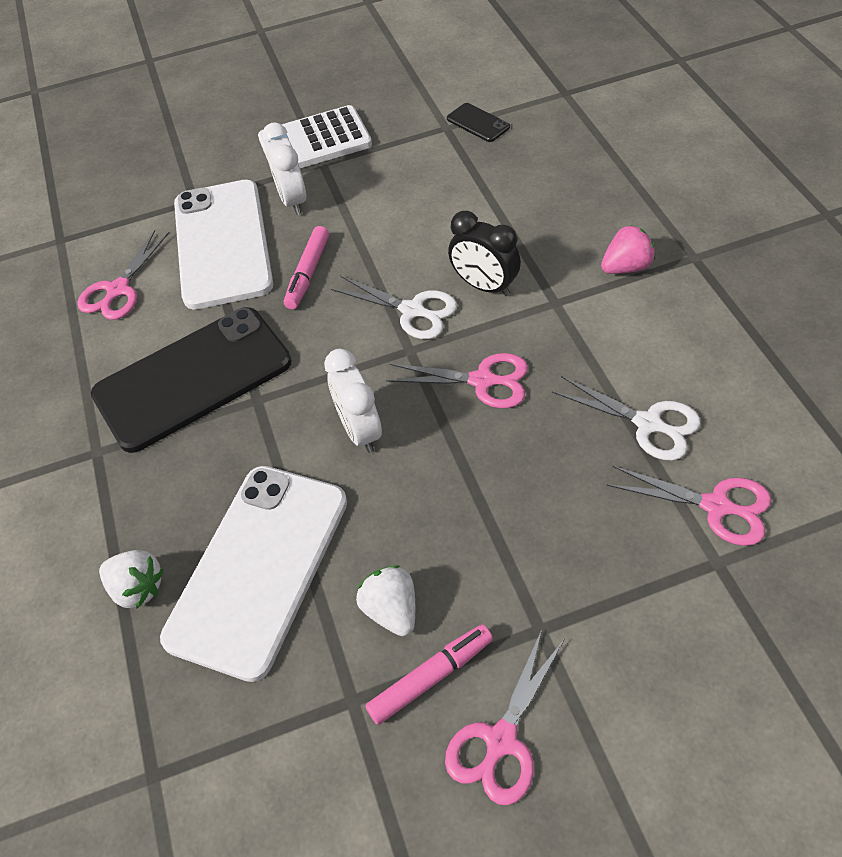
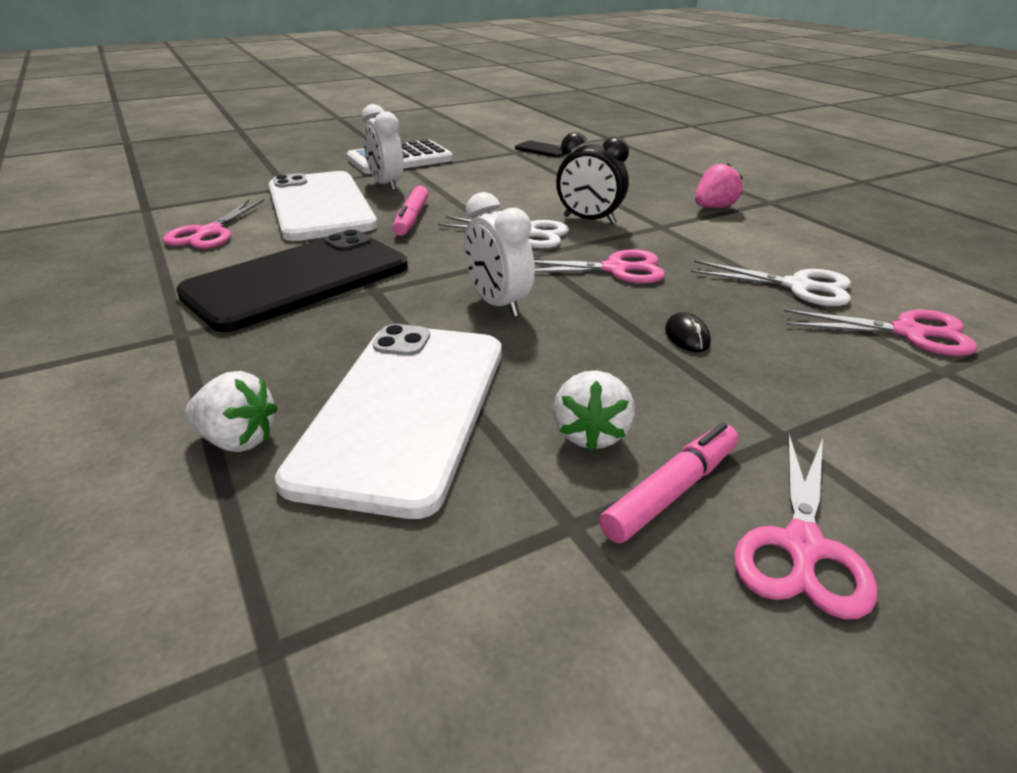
camera: 15 degrees left, 20 degrees down
(391, 610) = (591, 434): white strawberry -> white strawberry turned 135 degrees counterclockwise
(511, 494) = (687, 336): none -> black mouse

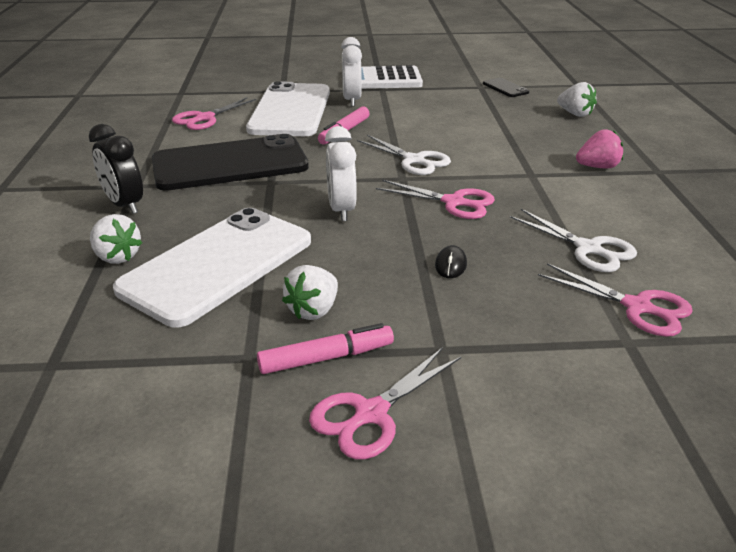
camera: 25 degrees right, 0 degrees up
(589, 220) = (477, 158): black clock -> black clock (124, 205)
(637, 163) = (575, 114): none -> white strawberry

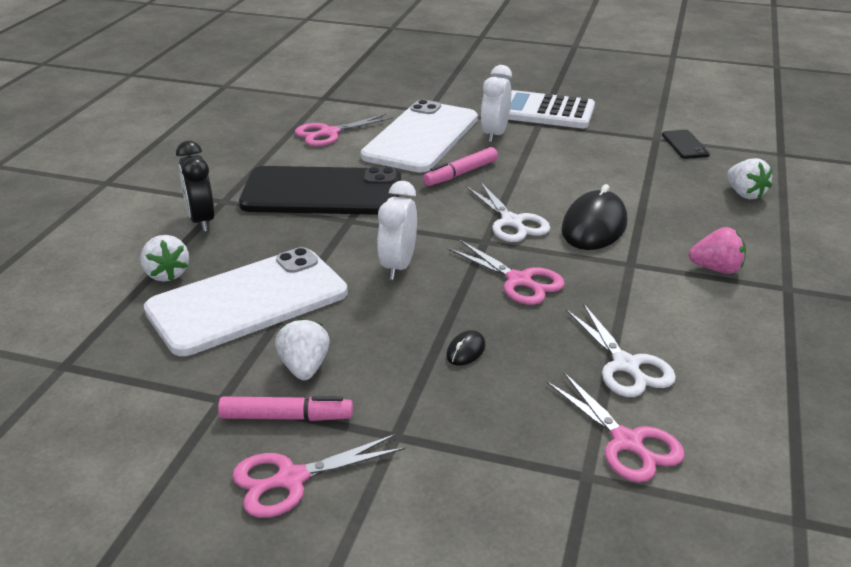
camera: 20 degrees right, 0 degrees up
(313, 310) = (304, 367): white strawberry -> white strawberry turned 120 degrees clockwise
(482, 153) = (594, 226): none -> black mouse

